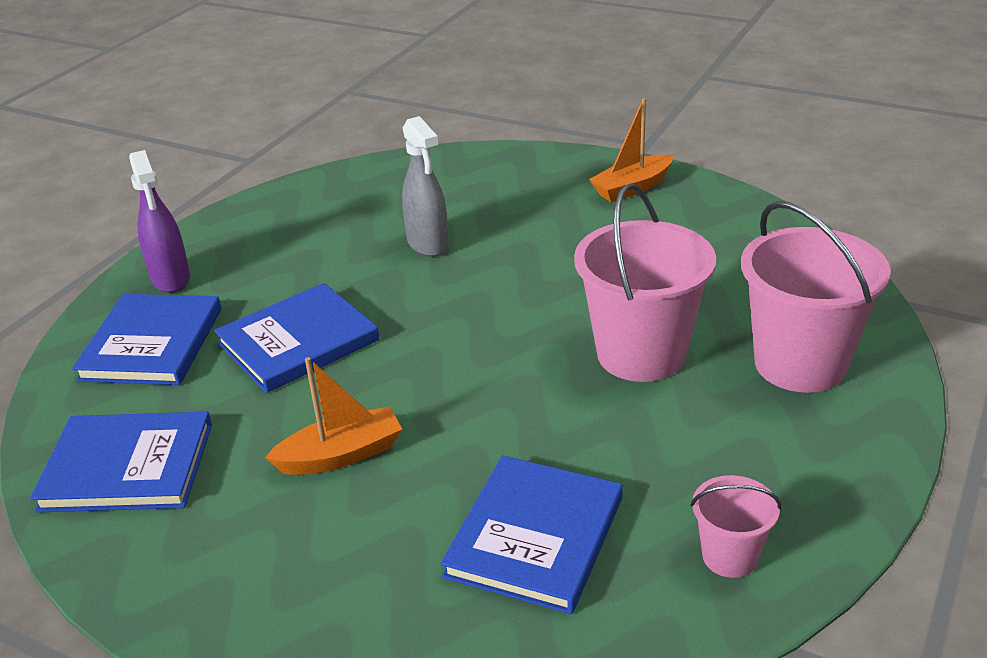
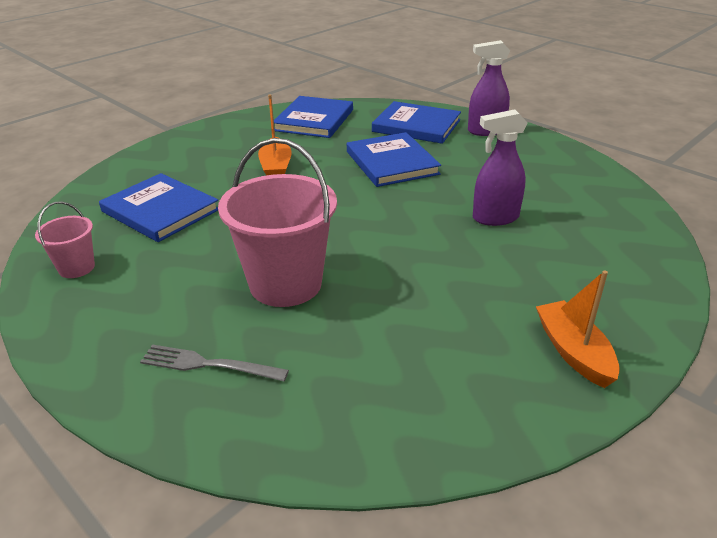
camera: 105 degrees right, 0 degrees up
(428, 244) = (495, 218): grey spray bottle -> purple spray bottle
(800, 364) = (208, 364): pink bucket -> grey fork

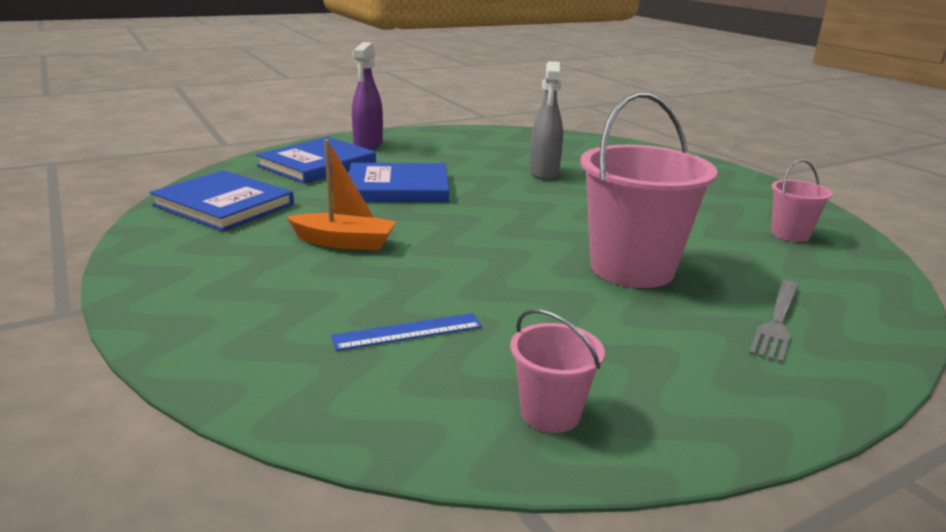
camera: 75 degrees left, 10 degrees down
(160, 210) = (407, 332): blue book -> blue ruler
(432, 389) = (790, 234): none -> pink bucket
(495, 218) = (544, 173): purple spray bottle -> grey spray bottle
(573, 352) = (738, 188): orange boat -> none

